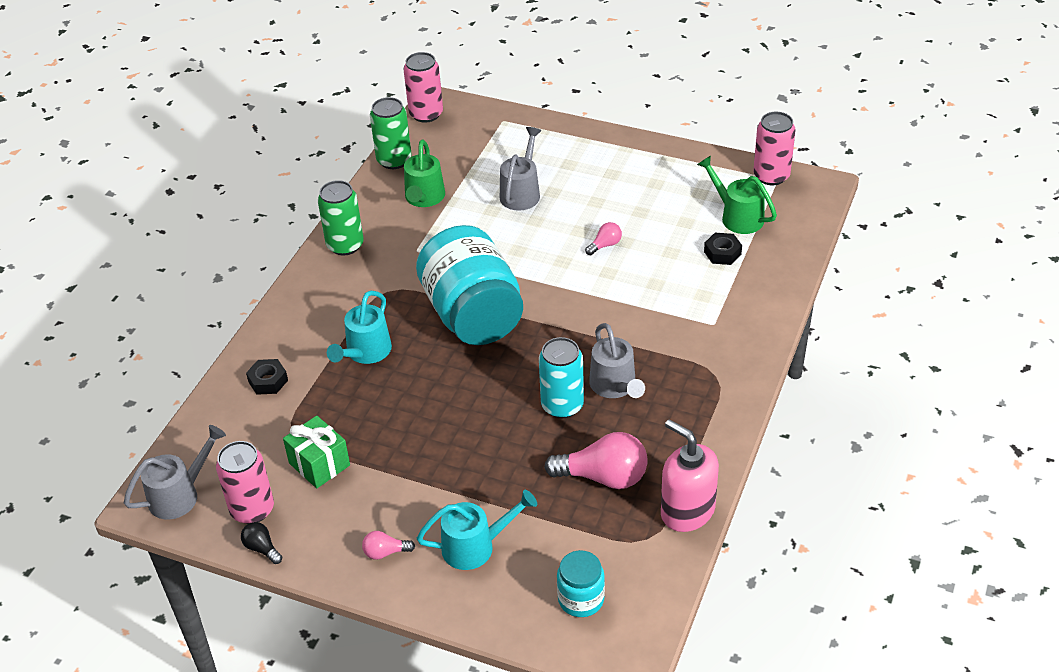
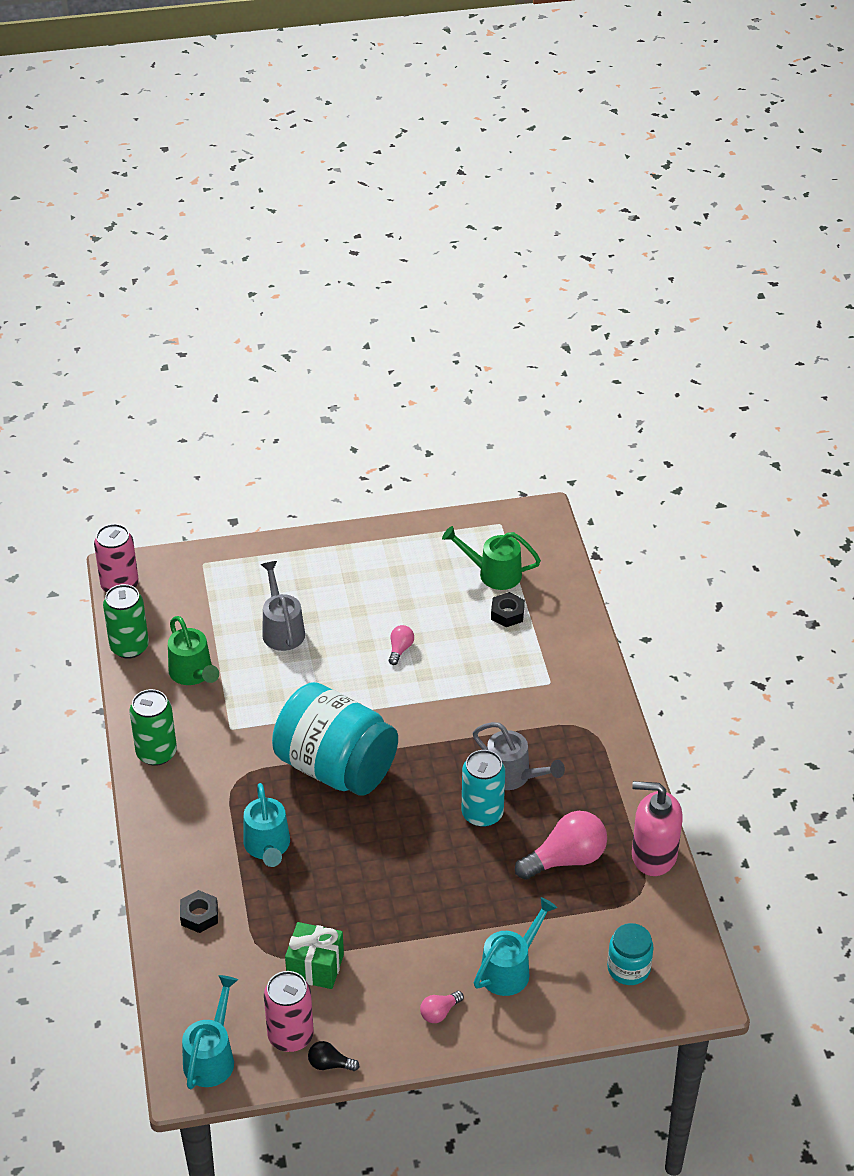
camera: 35 degrees left, 0 degrees up
(180, 495) = (212, 1056): grey watering can -> turquoise watering can
(771, 176) = (493, 522): pink can -> none

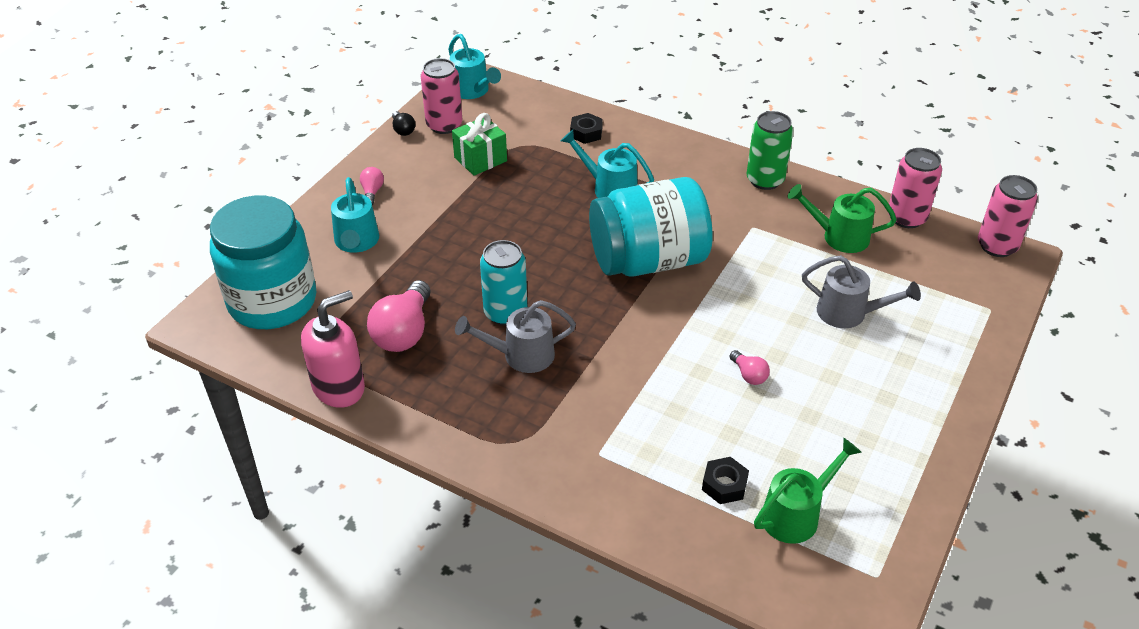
camera: 130 degrees right, 0 degrees up
(129, 647) = (906, 218): green can -> pink can
(330, 1064) = (403, 130): black light bulb -> black light bulb turned 105 degrees clockwise
(628, 968) = (272, 301): turquoise jar -> turquoise jar, size x2.13

